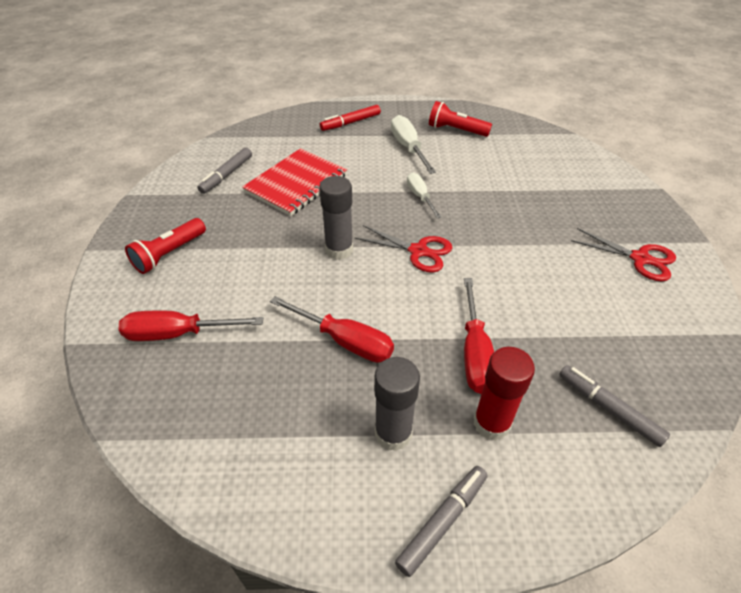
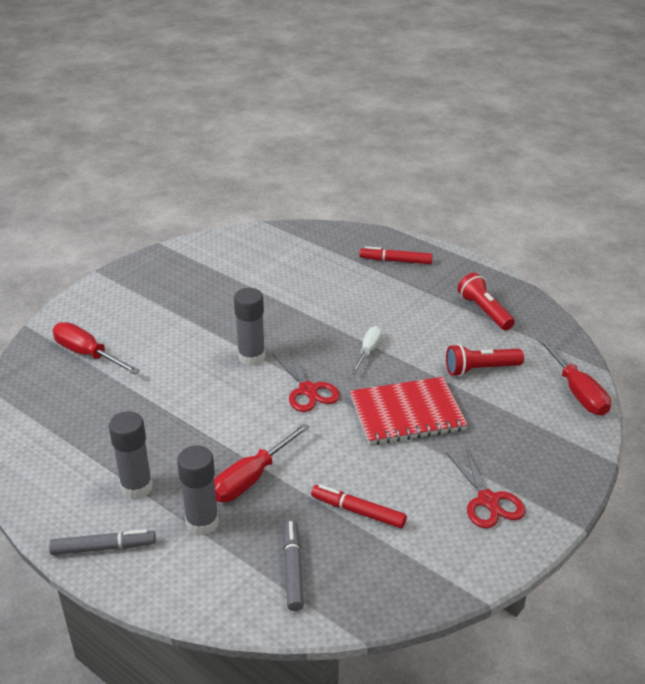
camera: 40 degrees right, 10 degrees down
(169, 254) = (139, 300): red flashlight -> red flashlight (480, 369)
(226, 175) = (242, 260): grey marker -> none
(296, 184) = (284, 292): red notebook -> red notebook (407, 413)
(345, 341) = (177, 418): red screwdriver -> red screwdriver (577, 392)
(408, 147) = (416, 306): white screwdriver -> none
(491, 423) = (202, 523): red glue stick -> grey glue stick
(582, 324) = (358, 511): none -> red marker

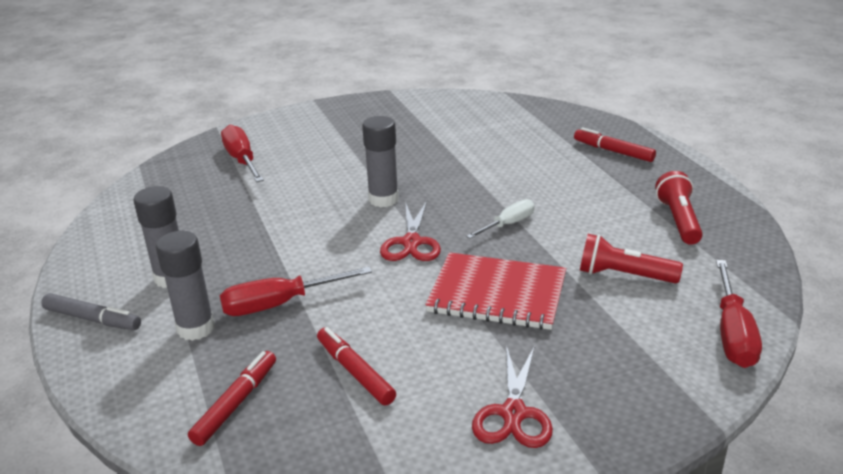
camera: 30 degrees right, 5 degrees down
(293, 569) = (236, 403): grey marker -> red marker

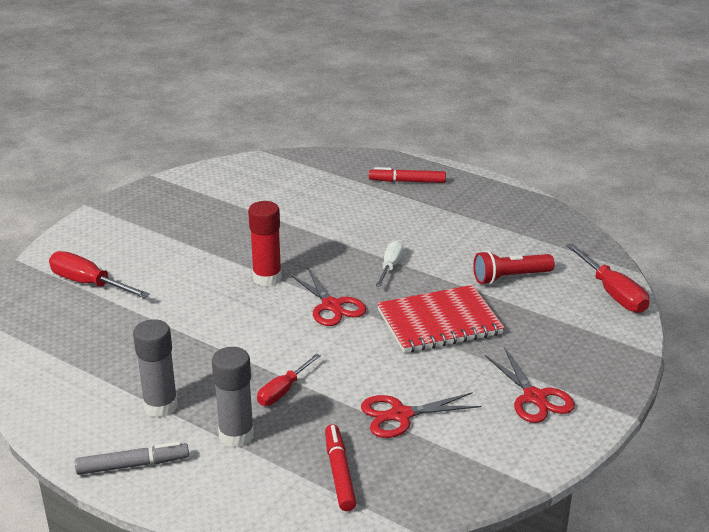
camera: 35 degrees left, 0 degrees up
(279, 304) = (283, 391): red screwdriver -> red screwdriver, size x0.65
(355, 372) = (400, 415): red marker -> red scissors
(383, 199) = (267, 278): grey glue stick -> red glue stick
(678, 220) = (506, 224): red flashlight -> none

